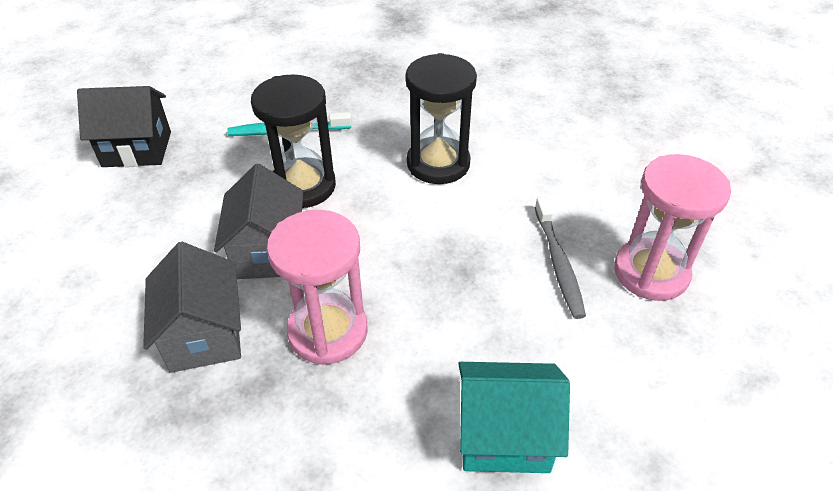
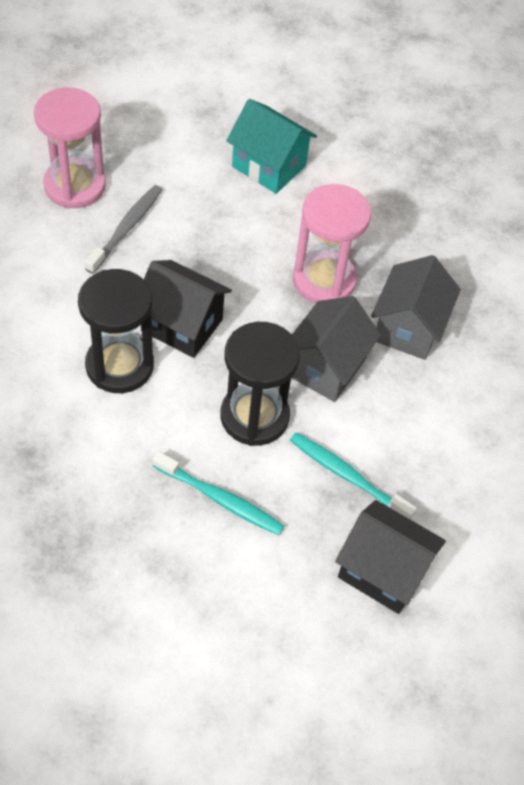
camera: 150 degrees left, 10 degrees up
(197, 187) = (347, 476): none -> turquoise toothbrush
(422, 215) = (182, 325): none -> black house

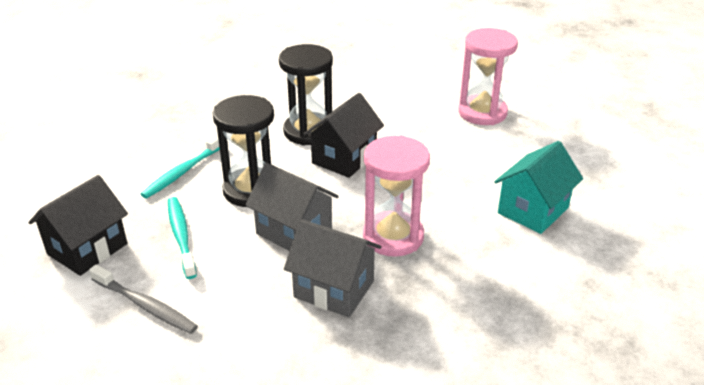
camera: 100 degrees right, 20 degrees down
(126, 228) = (441, 135): grey toothbrush -> grey toothbrush (145, 306)
(347, 476) = (181, 236): turquoise toothbrush -> turquoise toothbrush turned 60 degrees counterclockwise

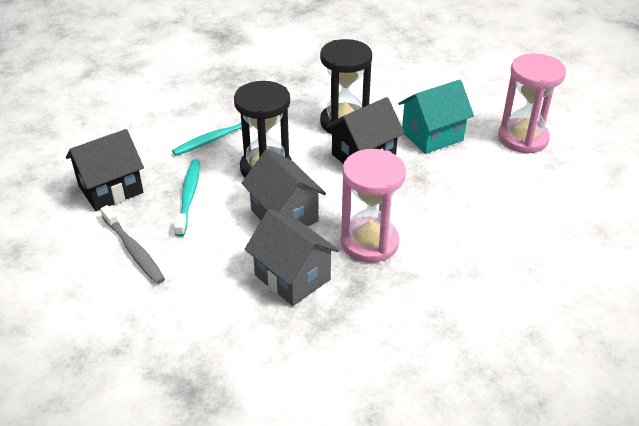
camera: 20 degrees right, 5 degrees up
(533, 210) = (517, 250): turquoise house -> turquoise house (432, 136)

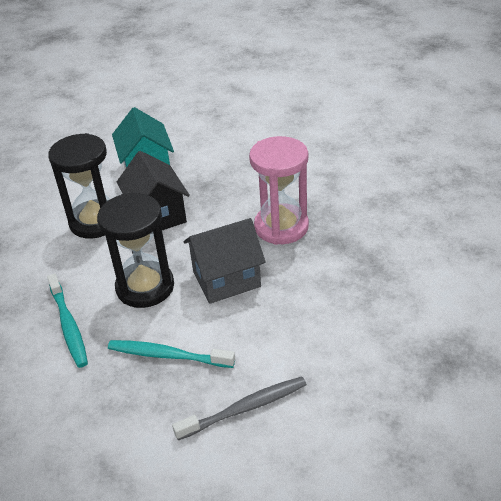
camera: 75 degrees left, 0 degrees up
(111, 189) = (124, 434): black house -> none
(292, 277) = (315, 281): grey house -> none
(523, 138) = (175, 121): pink hourglass -> none

